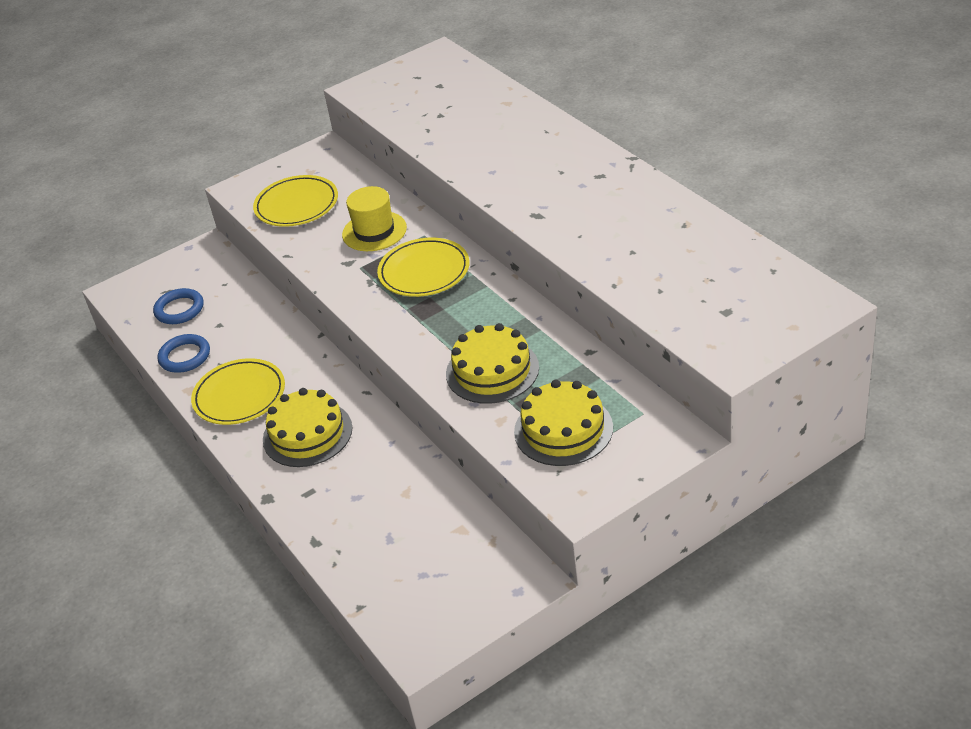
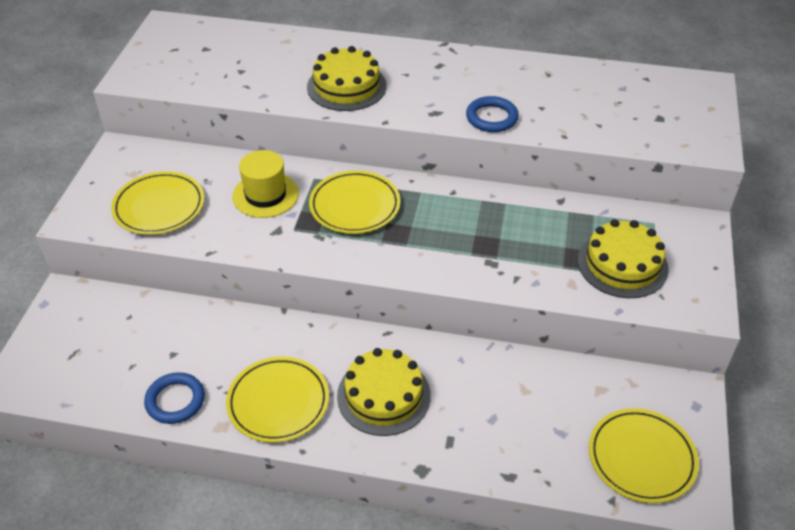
camera: 50 degrees left, 5 degrees up
(179, 309) = (111, 363): blue ring -> blue ring (491, 118)
(421, 595) = (641, 458): none -> yellow plate
(492, 370) = (514, 251): yellow cake -> yellow cake (346, 86)

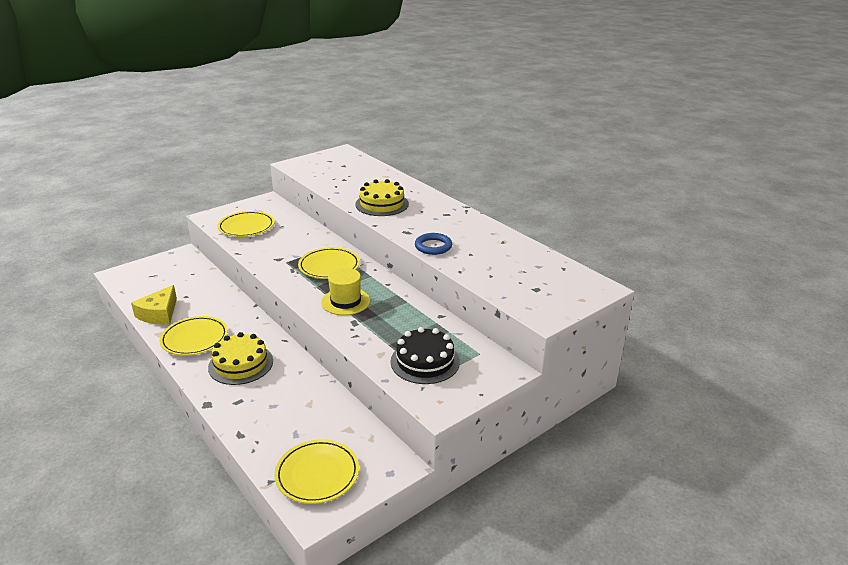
camera: 40 degrees right, 15 degrees down
(175, 400) = (159, 314): blue ring -> yellow cheese
(265, 195) = (297, 243): yellow hat -> yellow hat (345, 301)
(622, 264) = (425, 361): yellow cake -> black cake

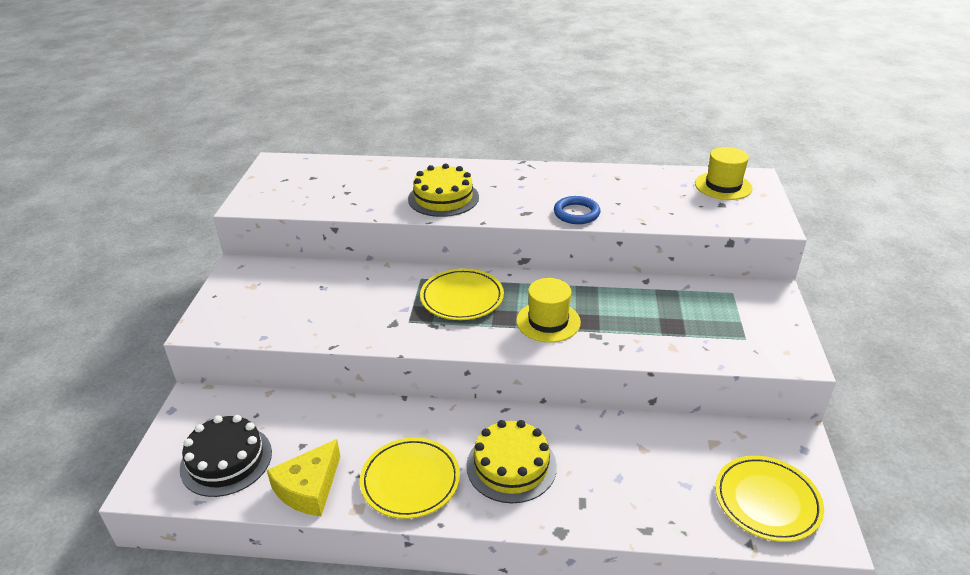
camera: 45 degrees left, 5 degrees up
(159, 314) = (309, 488): yellow cheese -> yellow cheese turned 60 degrees clockwise
(246, 227) = (280, 312): yellow plate -> none
(425, 361) = (713, 328): black cake -> black cake (226, 460)
(564, 280) = (723, 186): none -> yellow hat

